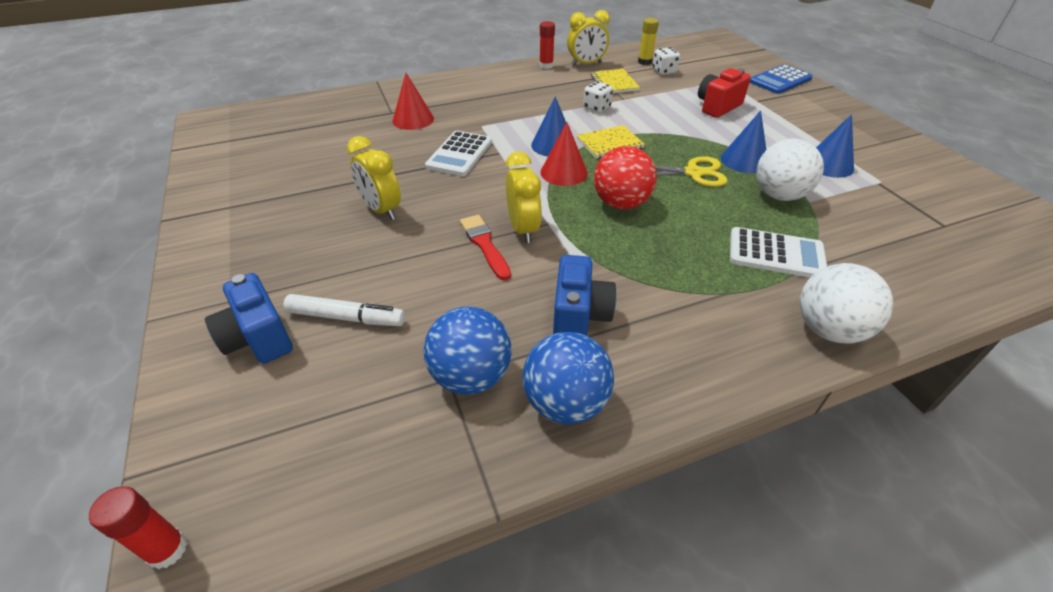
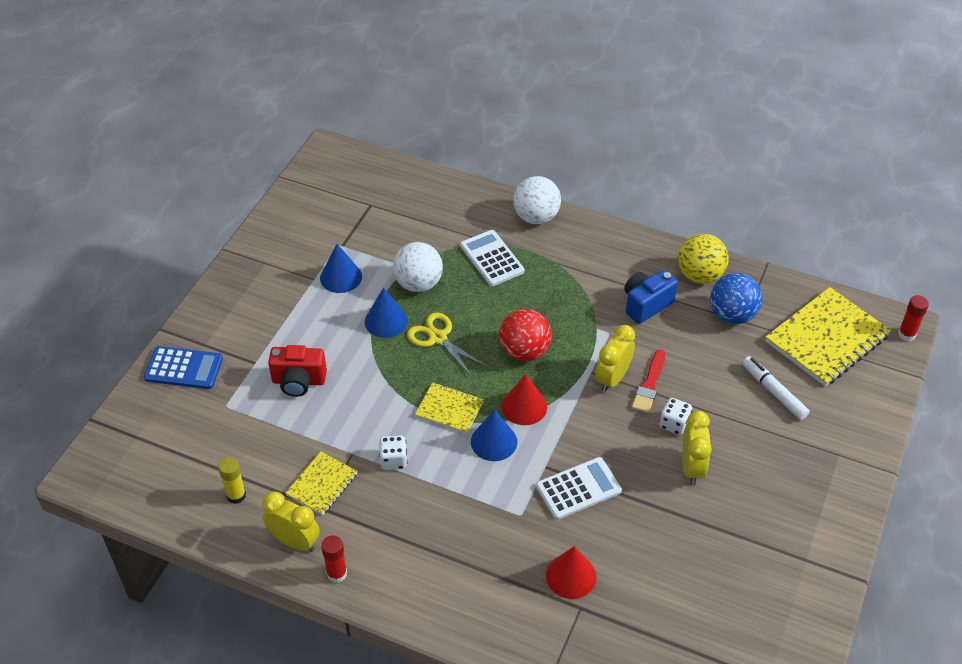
camera: 135 degrees left, 5 degrees up
(258, 338) = (831, 412): blue camera -> none
(313, 436) = (826, 339): none -> yellow notebook
(565, 403) = (700, 275): blue ball -> yellow ball
(664, 71) = (248, 464): white dice -> white dice (674, 424)

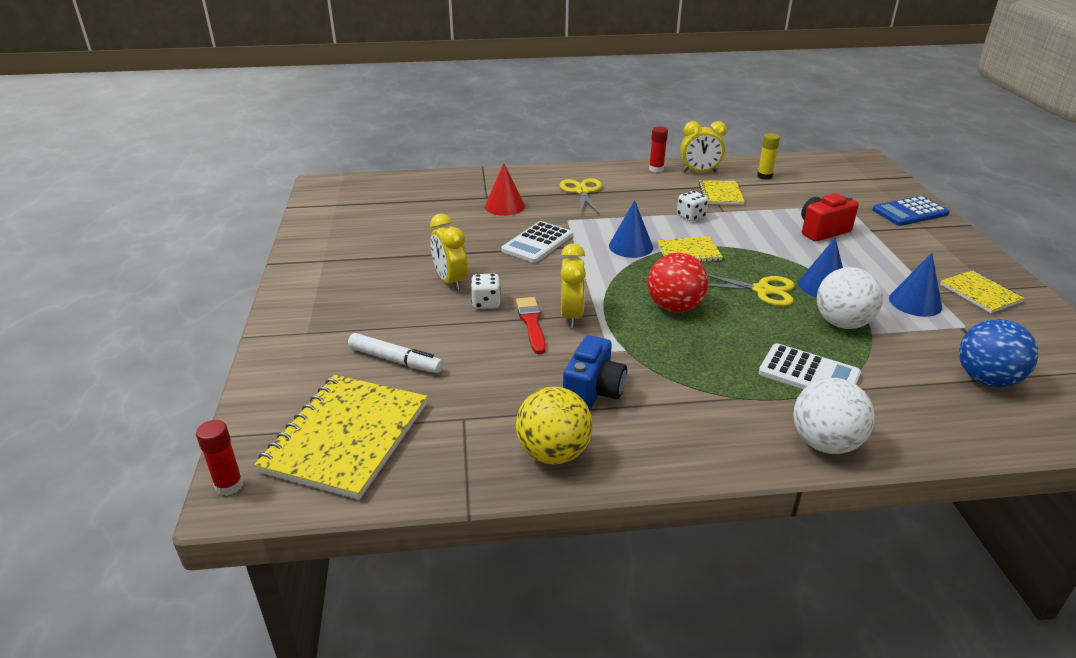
camera: 150 degrees right, 15 degrees down
(281, 263) = (980, 293): none -> yellow notebook
(464, 565) = (582, 191): none -> yellow scissors
(524, 406) = (631, 272): red cone -> none
(732, 315) = (482, 420): blue ball -> blue ball (986, 379)

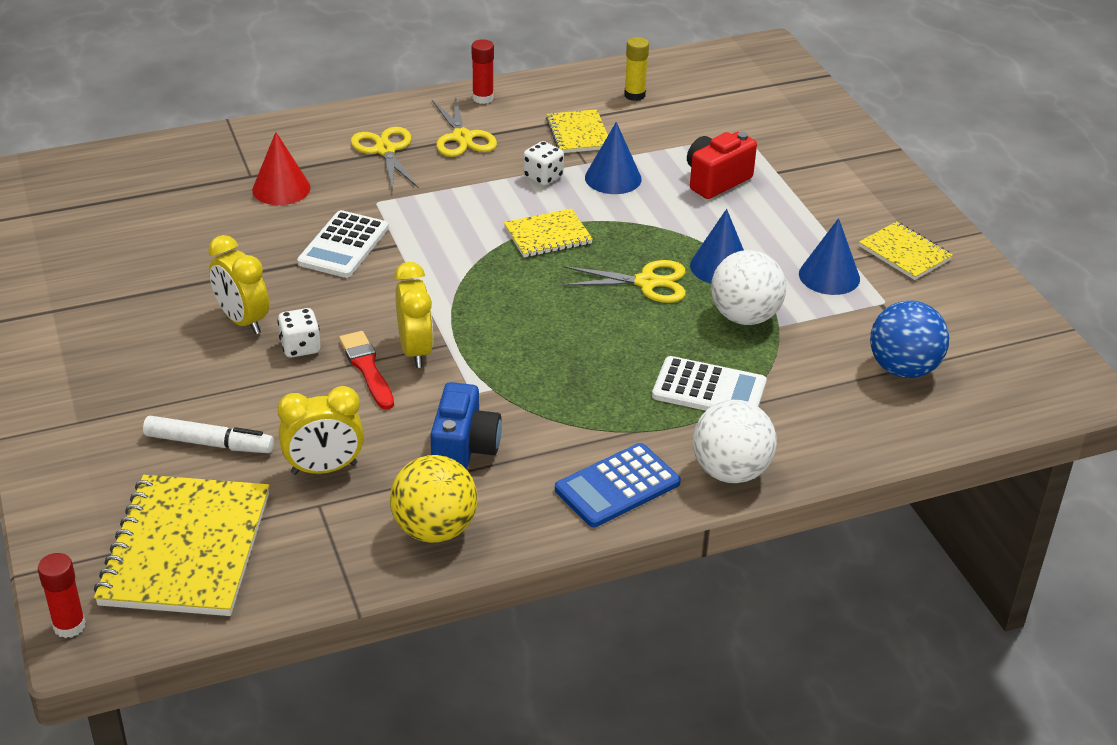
camera: 15 degrees left, 5 degrees up
(630, 246) = (470, 236): blue cone -> blue cone (613, 178)
(637, 189) = (462, 137): none -> yellow scissors
(674, 307) = (542, 321): red ball -> none
(699, 172) = (544, 97): yellow clock -> yellow clock (324, 469)
(910, 212) = (826, 136): blue calculator -> blue calculator (617, 486)

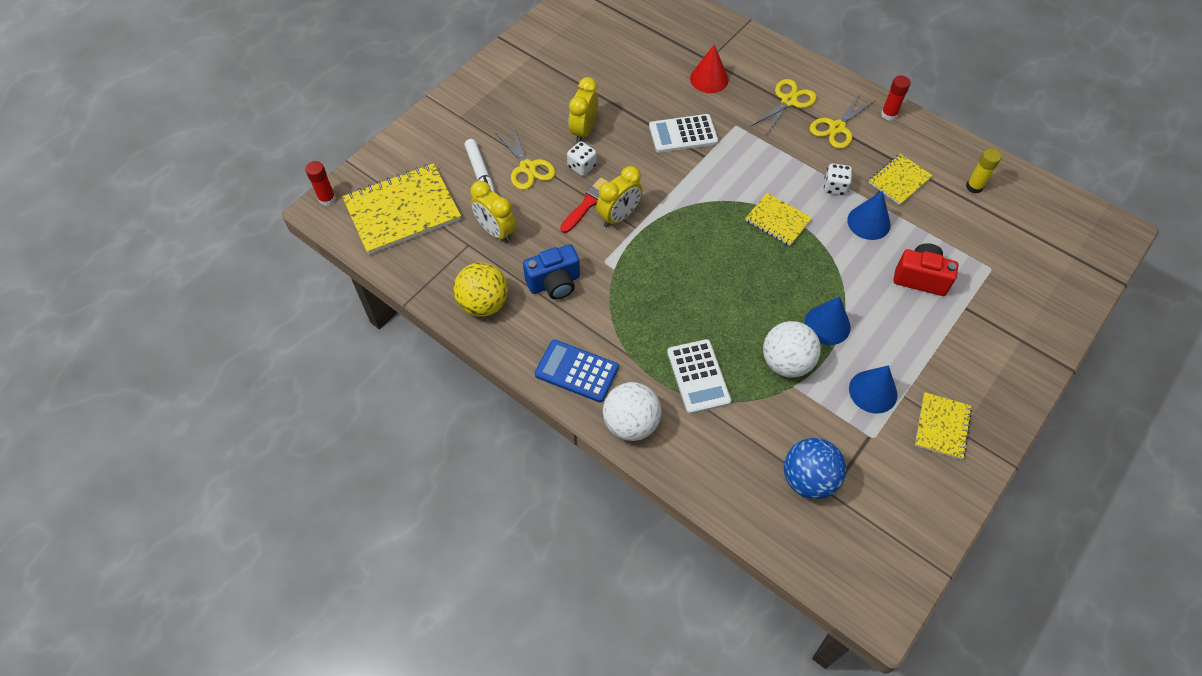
camera: 60 degrees right, 20 degrees up
(647, 282) = (776, 293): yellow scissors -> yellow scissors (527, 167)

